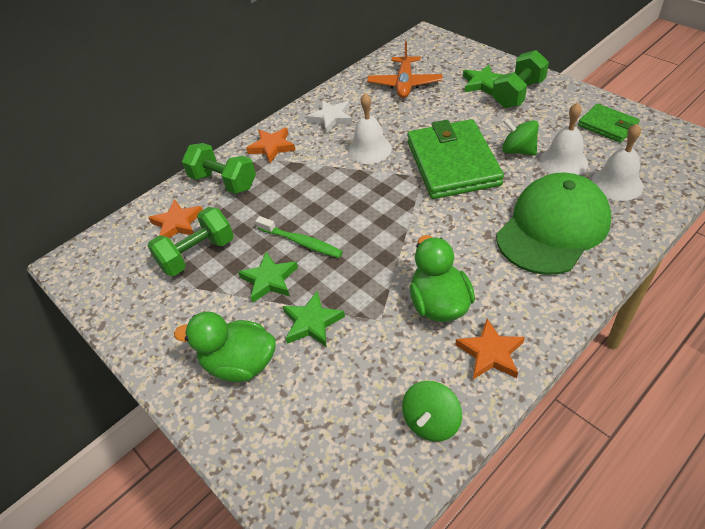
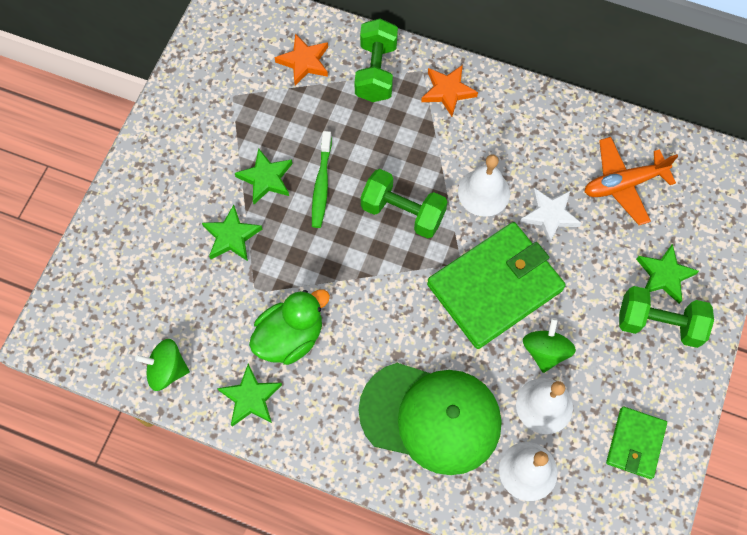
camera: 60 degrees right, 20 degrees up
(197, 255) = (273, 101): green dumbbell -> green dumbbell (403, 212)
(240, 364) = (170, 199): green duck -> none
(331, 118) = (522, 130): white star -> white star (550, 215)
(490, 353) = (250, 398): orange star -> green star

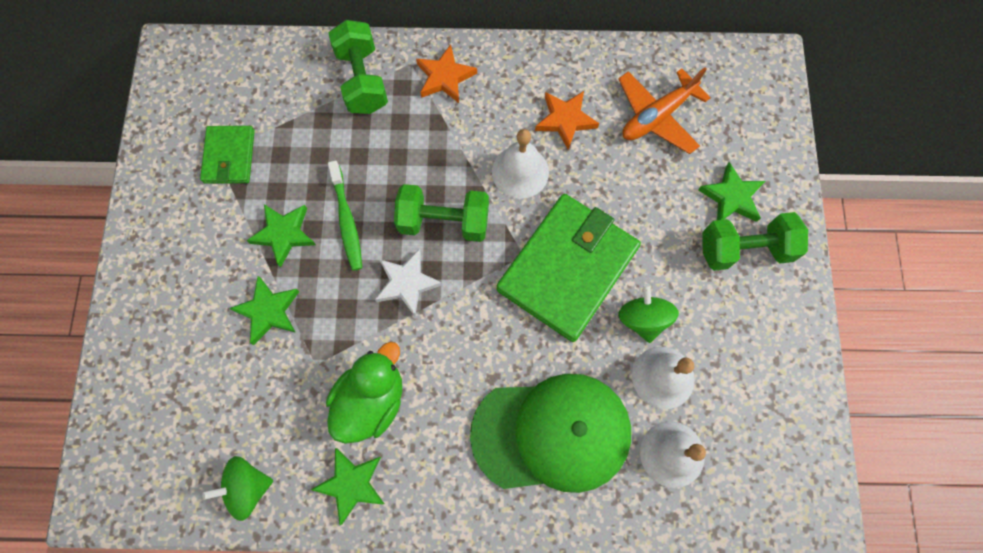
camera: 20 degrees left, 5 degrees up
(304, 62) = (281, 94): orange star -> orange star (565, 120)
(550, 215) = (596, 174): white star -> white star (407, 283)
(635, 443) = (768, 383): green wallet -> green wallet (229, 156)

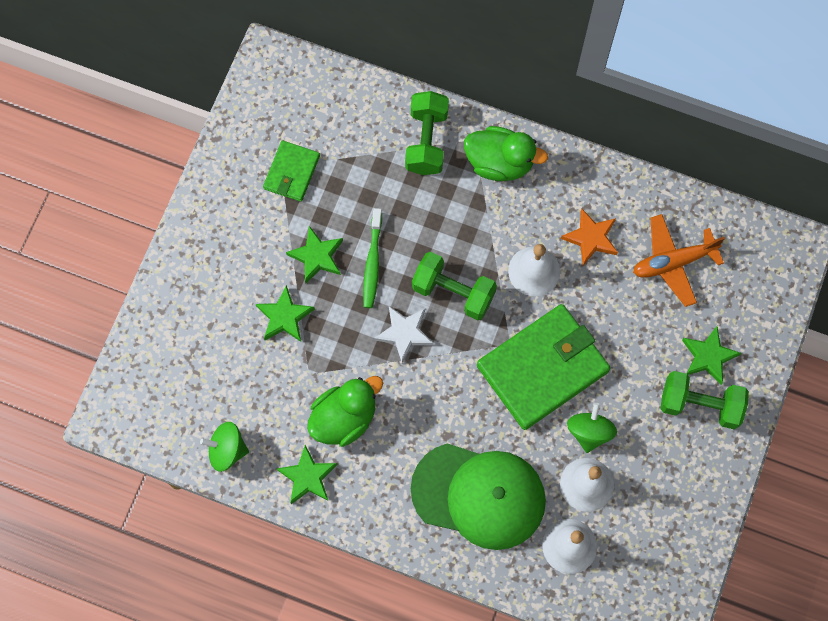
camera: 20 degrees right, 0 degrees up
(445, 77) = (499, 163): orange star -> green duck

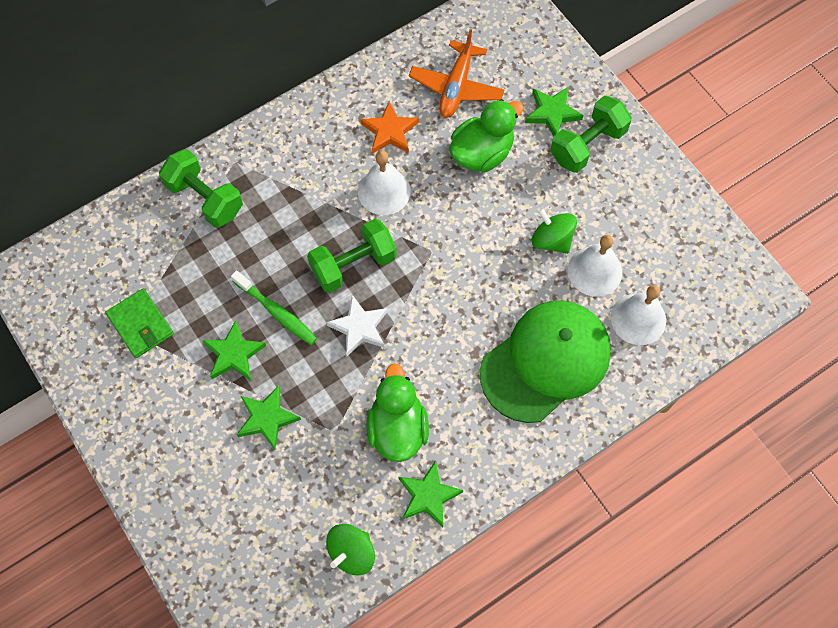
camera: 55 degrees left, 5 degrees down
(499, 163) = (271, 155): green duck -> green duck (482, 153)
(542, 368) = (472, 239): green wallet -> none

